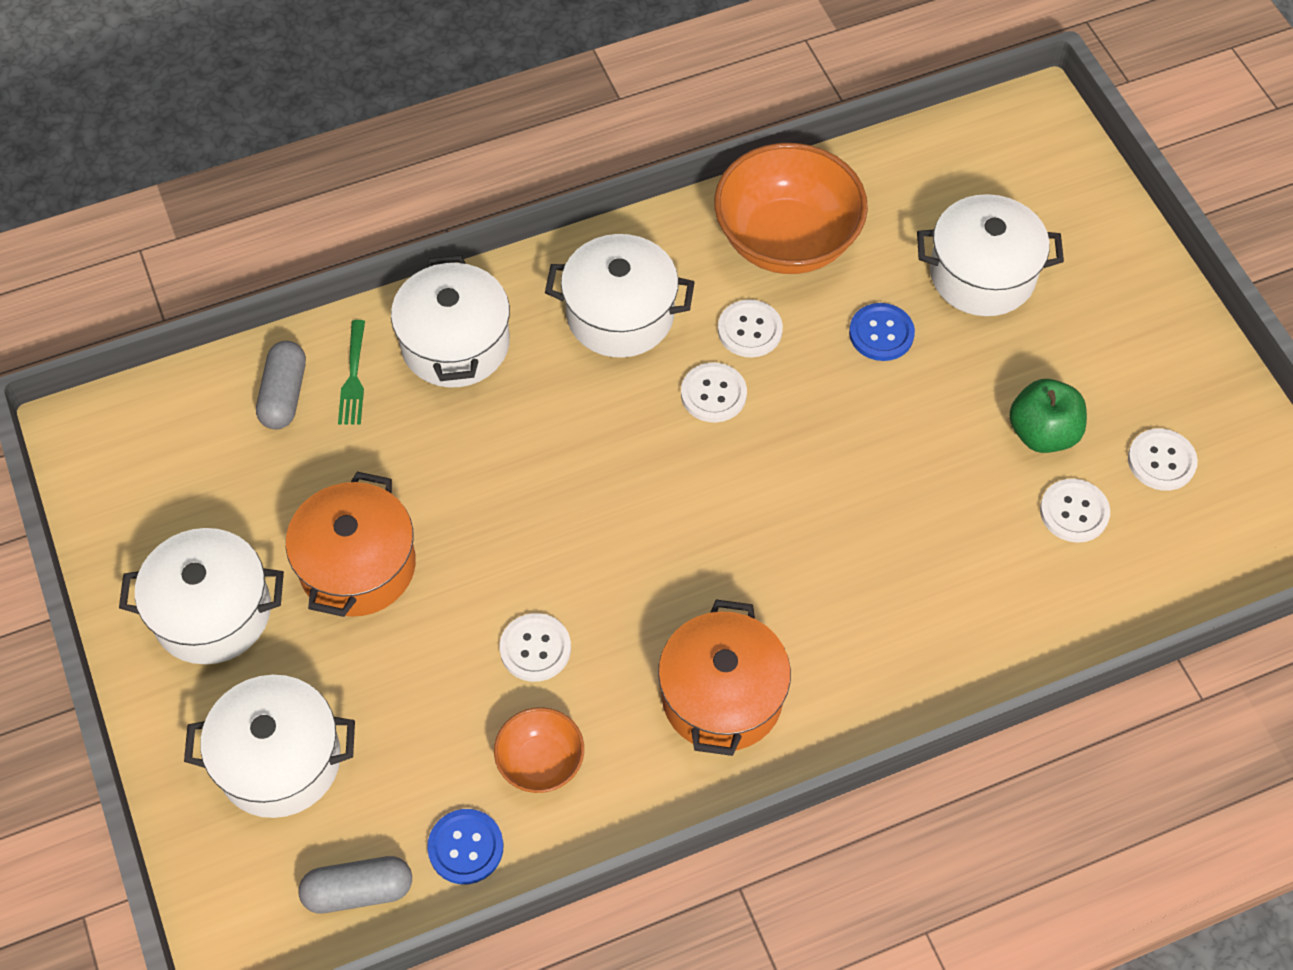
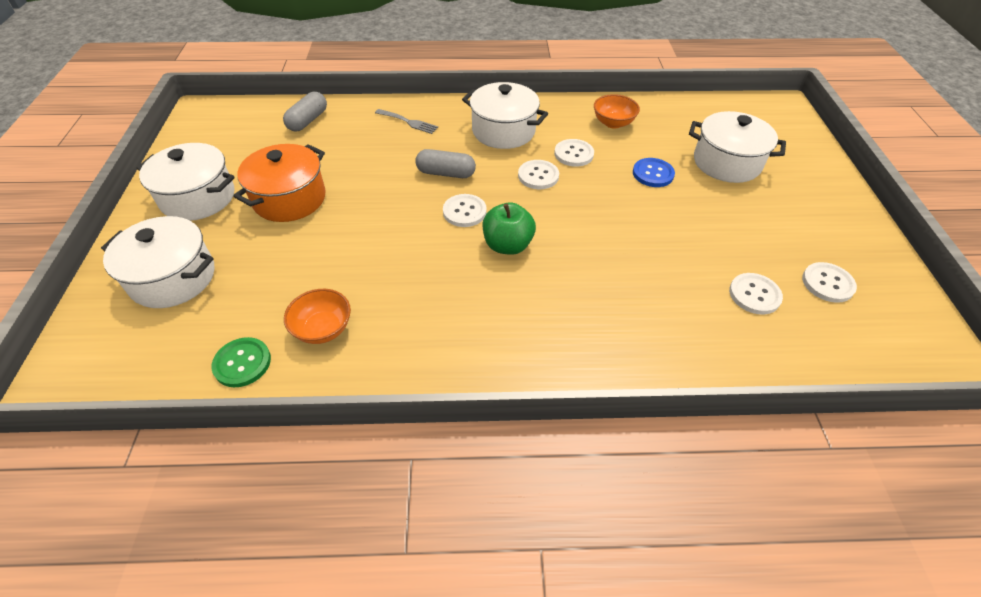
camera: 20 degrees right, 10 degrees down
(353, 377) = (347, 122): green fork -> none
(358, 891) = (158, 366): grey capsule -> grey capsule (446, 173)
(455, 344) = (408, 122): white pot -> grey fork
(465, 847) = (242, 363): blue button -> green button
(535, 648) = (360, 266): white button -> white button (464, 212)
(722, 696) = (462, 328): orange pot -> none
(786, 240) = (613, 123): orange bowl -> orange bowl, size x0.51
(1042, 433) = (743, 246): green apple -> green apple (507, 245)

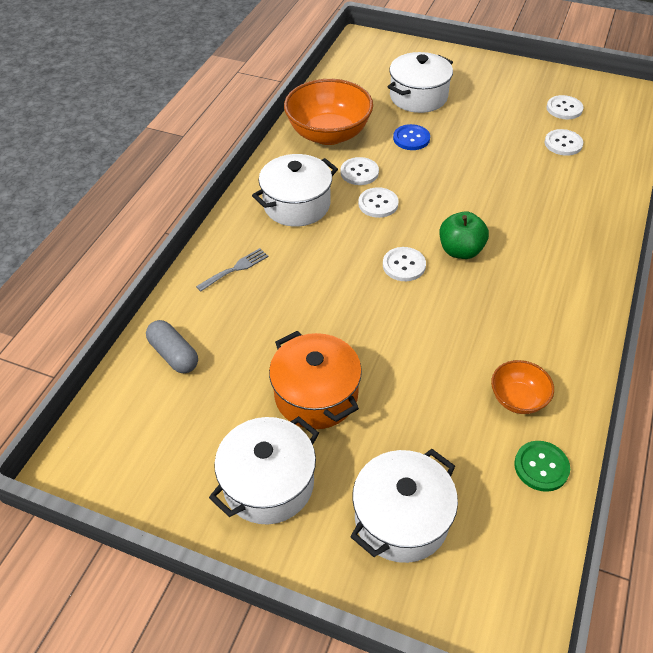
camera: 65 degrees left, 0 degrees up
(446, 173) = (340, 263): grey capsule -> none
(613, 123) = (328, 134): orange bowl -> orange bowl, size x1.96

